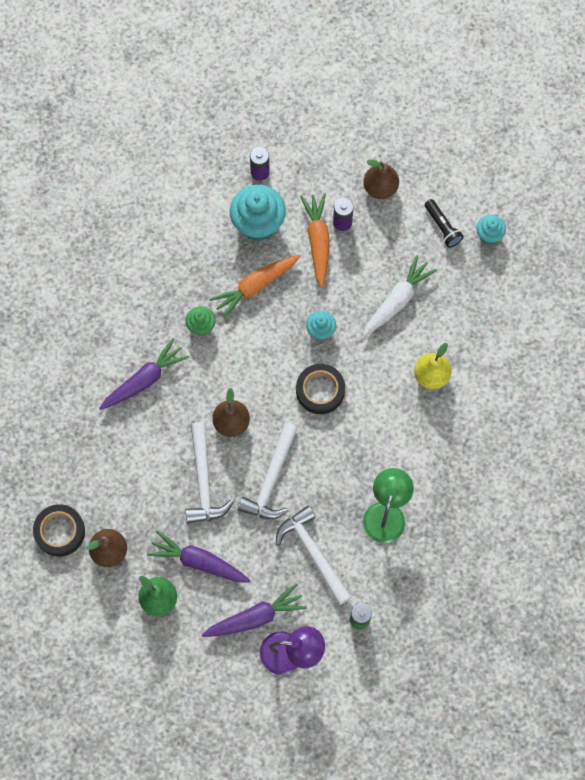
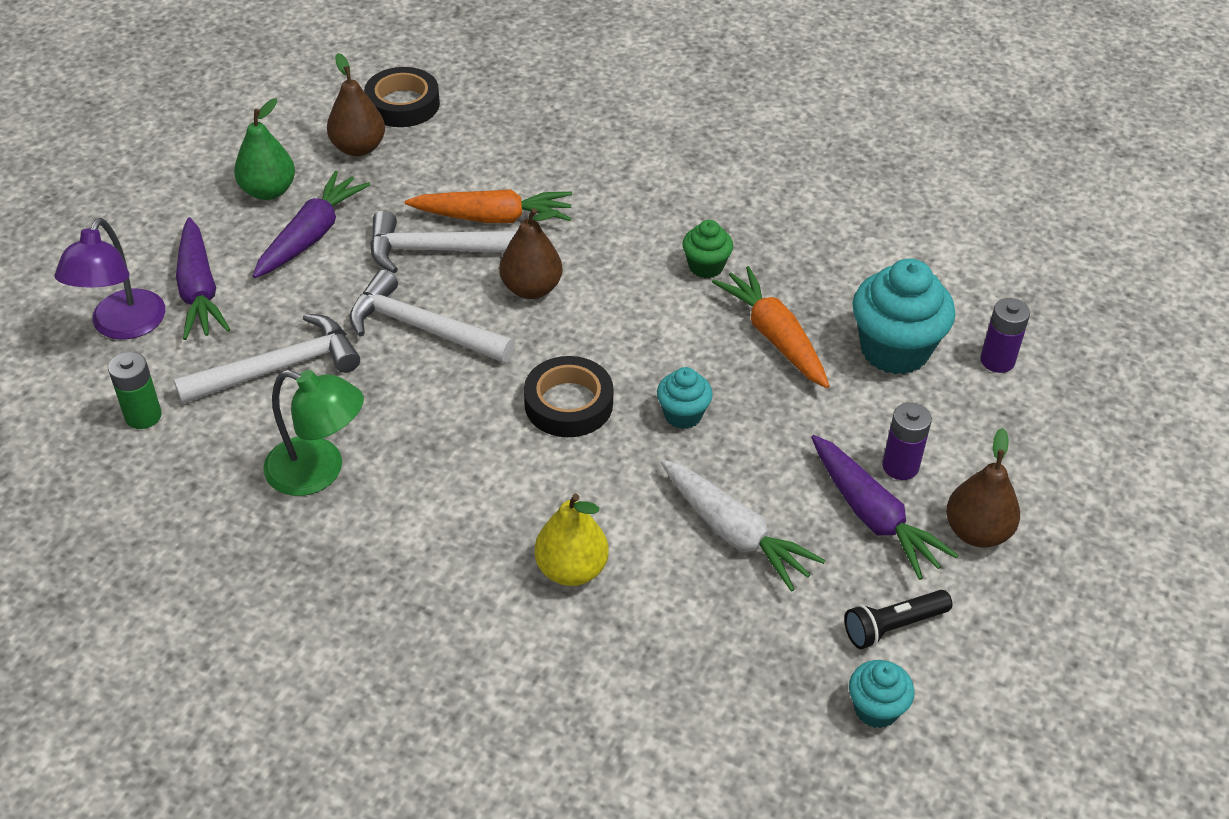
camera: 95 degrees right, 25 degrees down
(144, 380) = (621, 199): purple carrot -> purple carrot (873, 516)
(318, 241) = (860, 427): orange carrot -> orange carrot (493, 217)

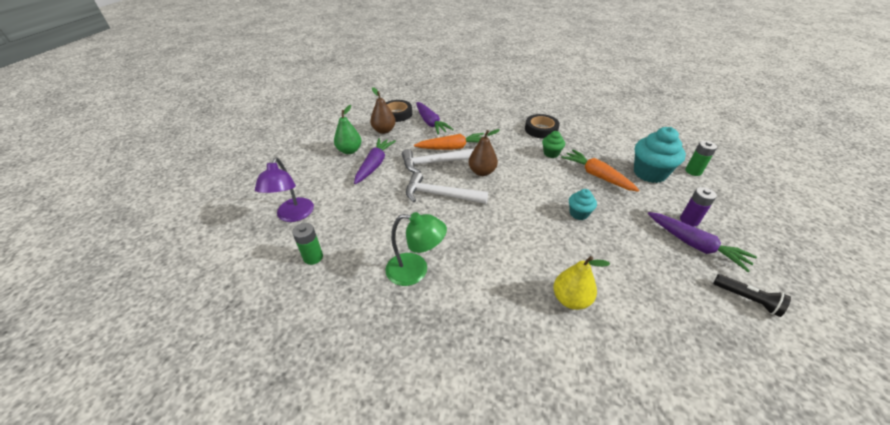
camera: 10 degrees left, 5 degrees down
(199, 290) = (328, 194): purple carrot -> purple carrot (430, 123)
(279, 367) = (378, 222): white hammer -> none
(568, 403) = (524, 217): black tape -> black tape (541, 129)
(734, 533) = (638, 265): white carrot -> none
(876, 709) = (776, 349): turquoise cupcake -> none
(893, 626) = (747, 299): black flashlight -> black flashlight turned 105 degrees counterclockwise
(977, 532) = (745, 244): brown pear -> none
(997, 361) = (693, 171): purple battery -> green battery

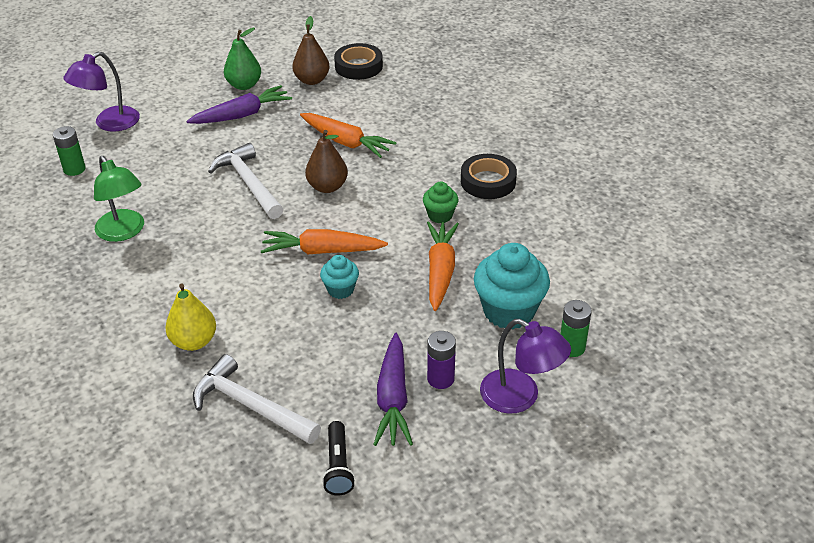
camera: 45 degrees right, 0 degrees up
(430, 123) = (375, 98): purple carrot -> none
(435, 163) = (299, 148): white hammer -> white hammer (250, 406)
(536, 202) = (322, 251): none -> orange carrot
(722, 204) = (520, 397): none -> purple lamp

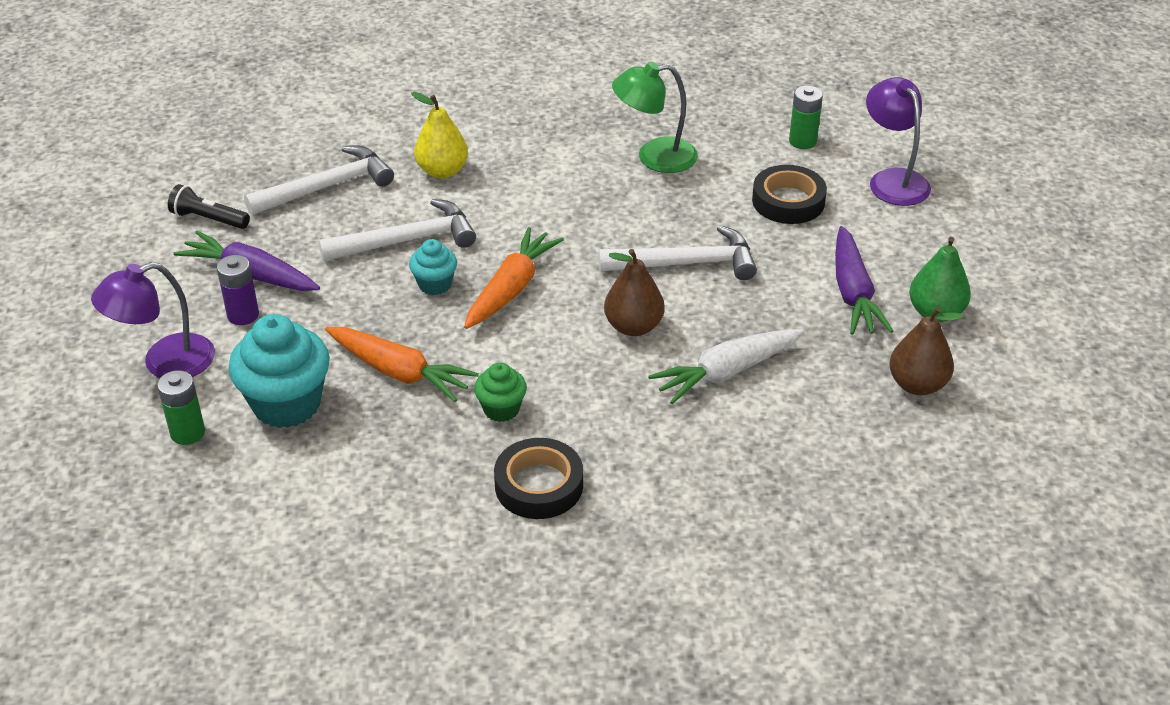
camera: 115 degrees right, 0 degrees up
(297, 325) = (407, 240): none -> white hammer
(346, 142) = (727, 372): orange carrot -> white carrot
(358, 66) = (937, 449): black tape -> black tape (788, 201)

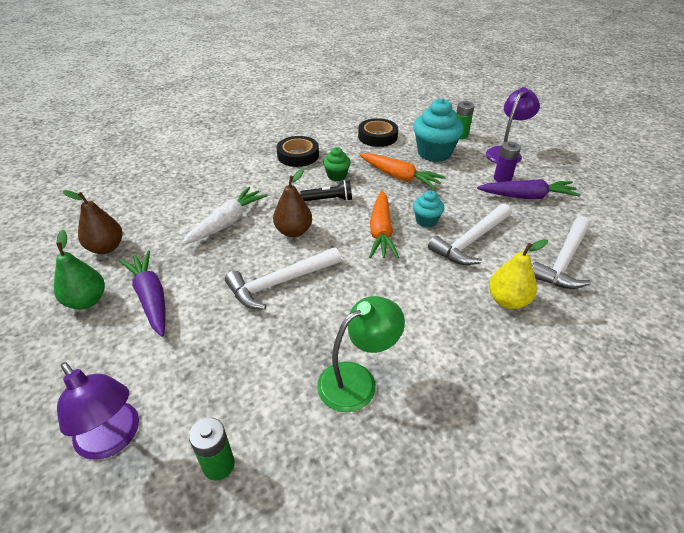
camera: 155 degrees right, 0 degrees up
(208, 219) = (595, 218): black flashlight -> black flashlight (328, 200)
(399, 372) = (399, 177): orange carrot -> orange carrot turned 150 degrees counterclockwise
(788, 201) = (217, 370): black tape -> black tape (377, 136)

